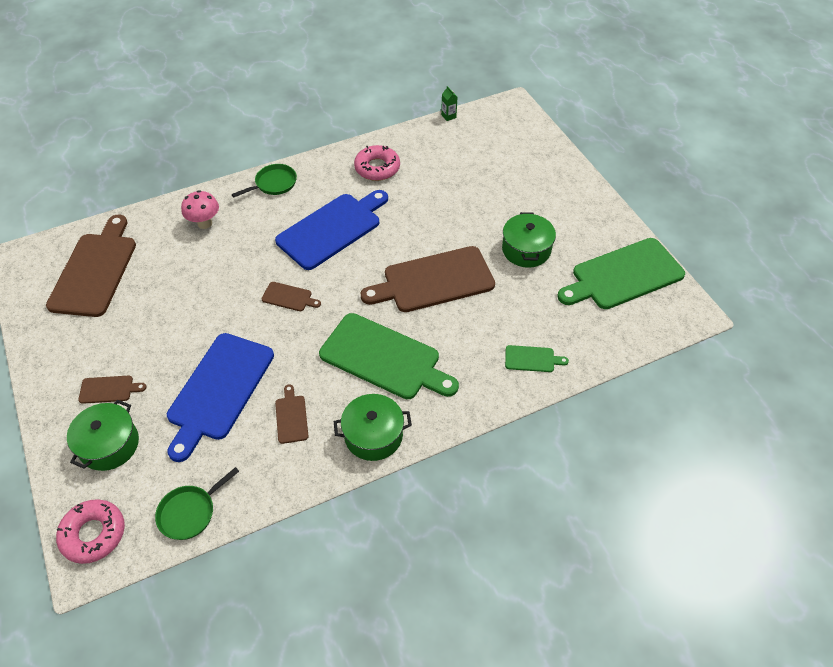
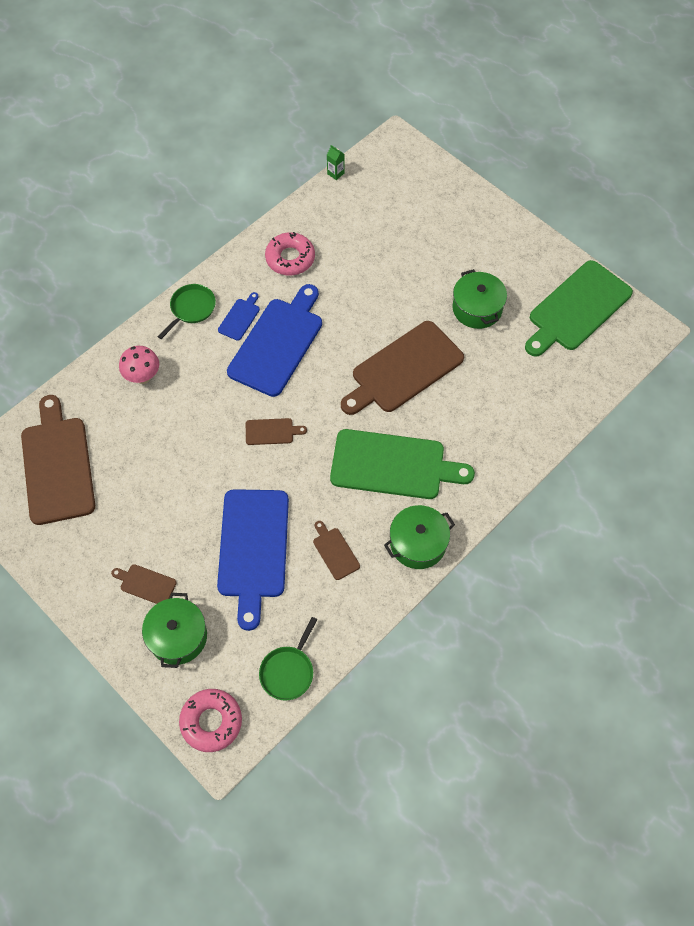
camera: 20 degrees left, 10 degrees up
(109, 389) = (146, 584): brown cutting board -> brown cutting board turned 135 degrees counterclockwise
(310, 201) = (240, 318): none -> blue cutting board
(532, 359) = (527, 422): green cutting board -> none

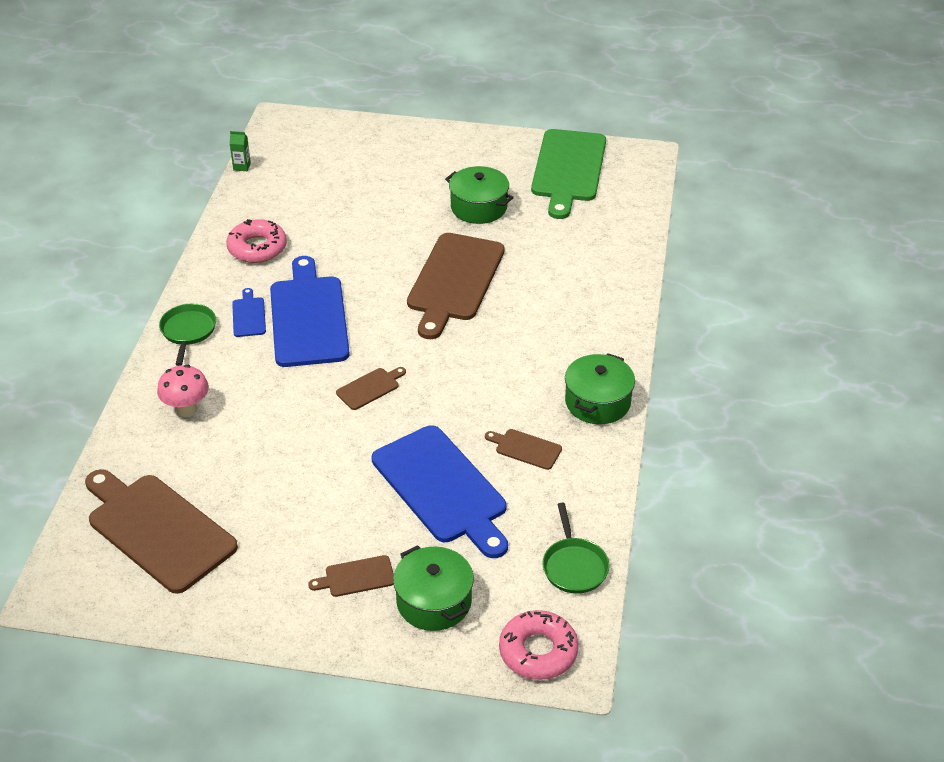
camera: 35 degrees left, 20 degrees down
(393, 465) = (516, 356): green cutting board -> none

